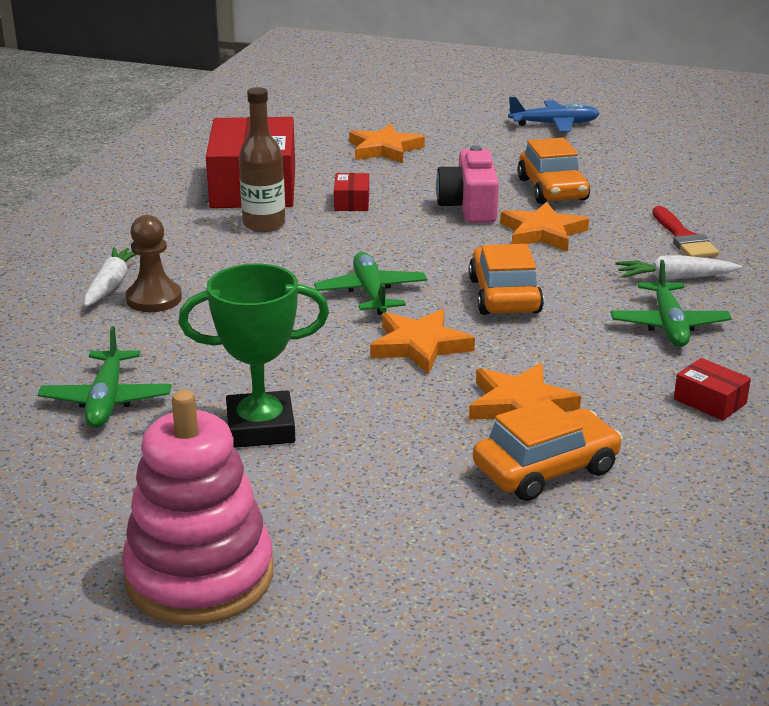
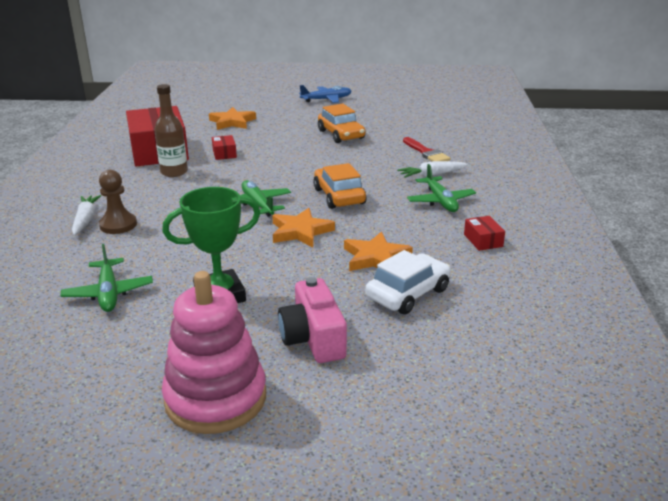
camera: 15 degrees left, 0 degrees up
(469, 206) = (297, 148): pink camera -> pink camera (313, 338)
(542, 233) = (346, 158): orange star -> none
(546, 469) = (408, 293): orange car -> white car
(709, 401) = (483, 240): red box -> red box turned 45 degrees clockwise

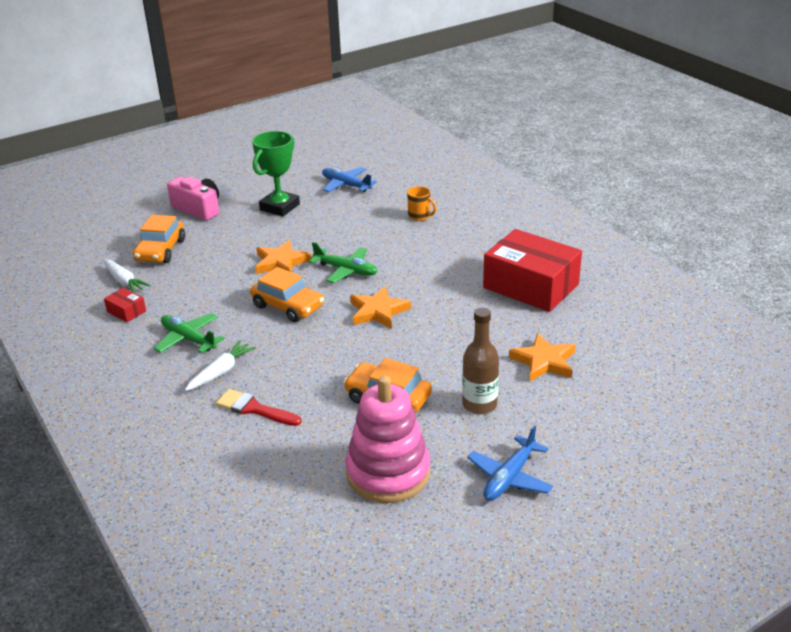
camera: 145 degrees right, 5 degrees up
(85, 220) = (449, 210): white carrot -> white carrot (124, 281)
(108, 293) = (346, 185): green plane -> blue plane
(118, 225) = (419, 216): brown pawn -> orange mug
(174, 172) = (469, 270): brown bottle -> brown bottle (479, 404)
(216, 398) = (220, 174): pink stacking toy -> pink stacking toy (388, 473)
(224, 153) = (465, 310): red box -> none
(376, 258) = (203, 265): orange star -> orange star (378, 311)
(408, 293) = (160, 250): white car -> orange car

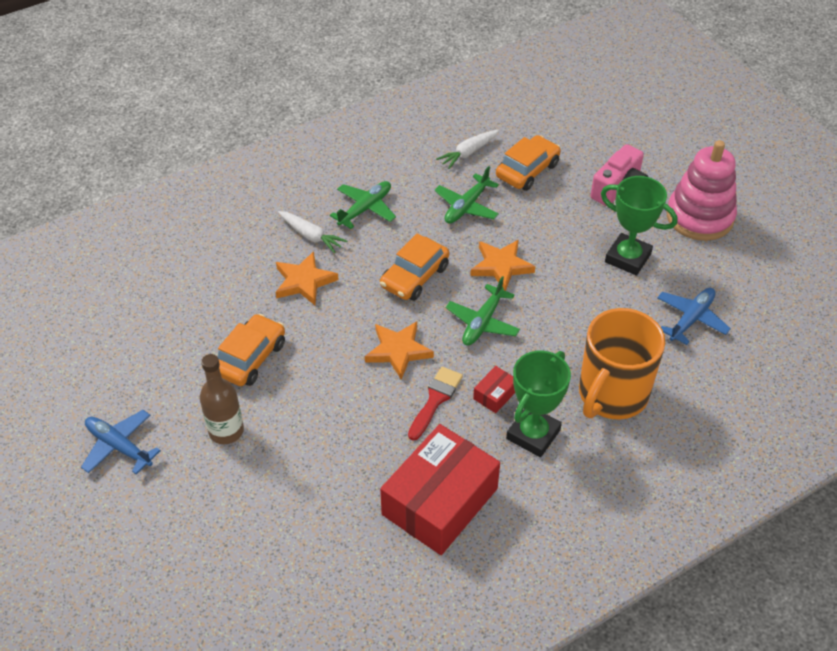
camera: 90 degrees right, 15 degrees up
(126, 311) = (416, 161): red box -> red box (495, 395)
(160, 250) = (527, 170): orange car -> orange car turned 120 degrees clockwise
(200, 281) = (466, 206): none -> green plane
(254, 409) = (253, 262): red brush -> red brush (435, 400)
(388, 473) = (148, 357): pink stacking toy -> pink stacking toy (699, 217)
(419, 216) = (612, 395): orange mug -> orange mug, size x2.45
(460, 247) = (533, 434): none -> green trophy
(544, 361) = (287, 496): orange star -> orange star (304, 281)

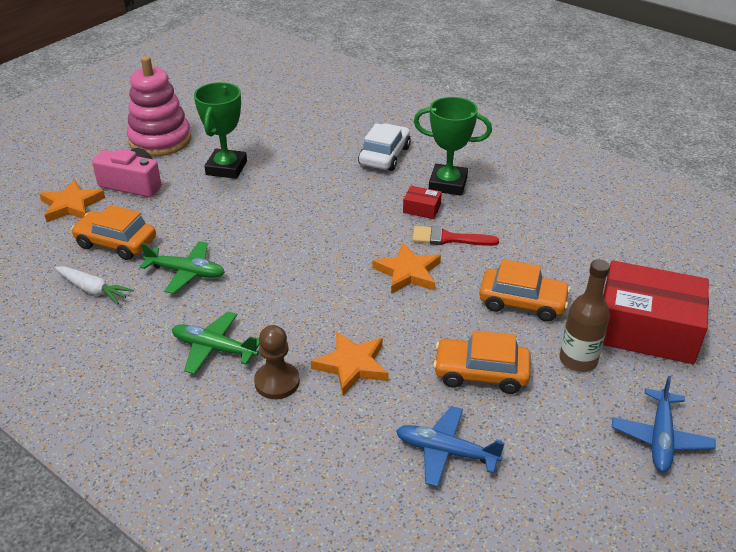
camera: 110 degrees left, 10 degrees down
(311, 236) = (277, 382): white carrot -> brown pawn
(414, 276) = (306, 285): orange car -> orange car (522, 302)
(439, 501) = (543, 215): red box -> red box (646, 329)
(482, 322) = (344, 231): green plane -> none
(501, 266) = (267, 233): orange star -> orange star (71, 205)
(612, 395) = (384, 156): orange mug -> white car
(691, 319) = (285, 132): blue plane -> blue plane (446, 451)

